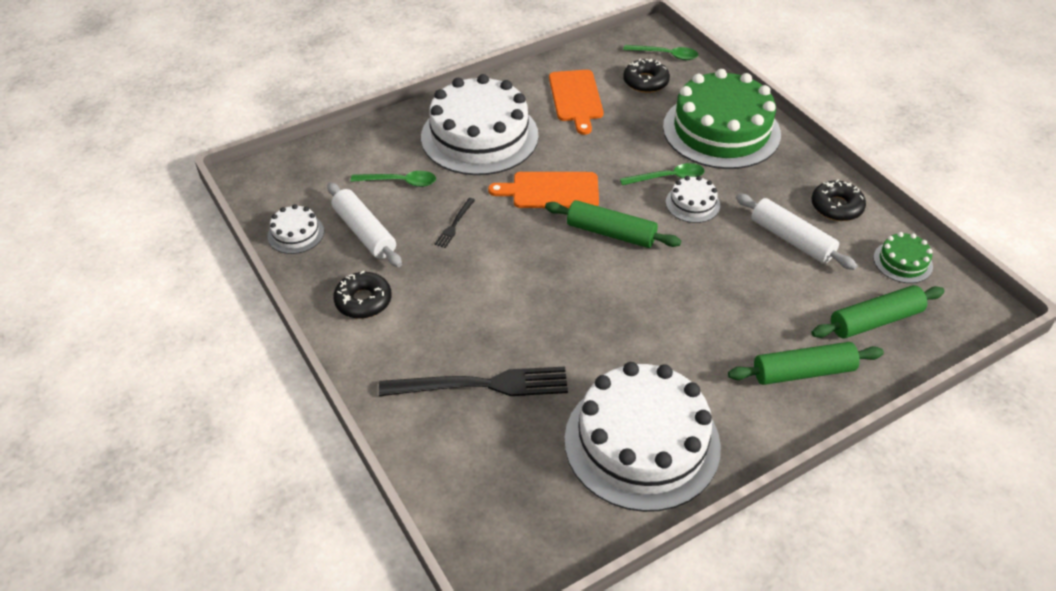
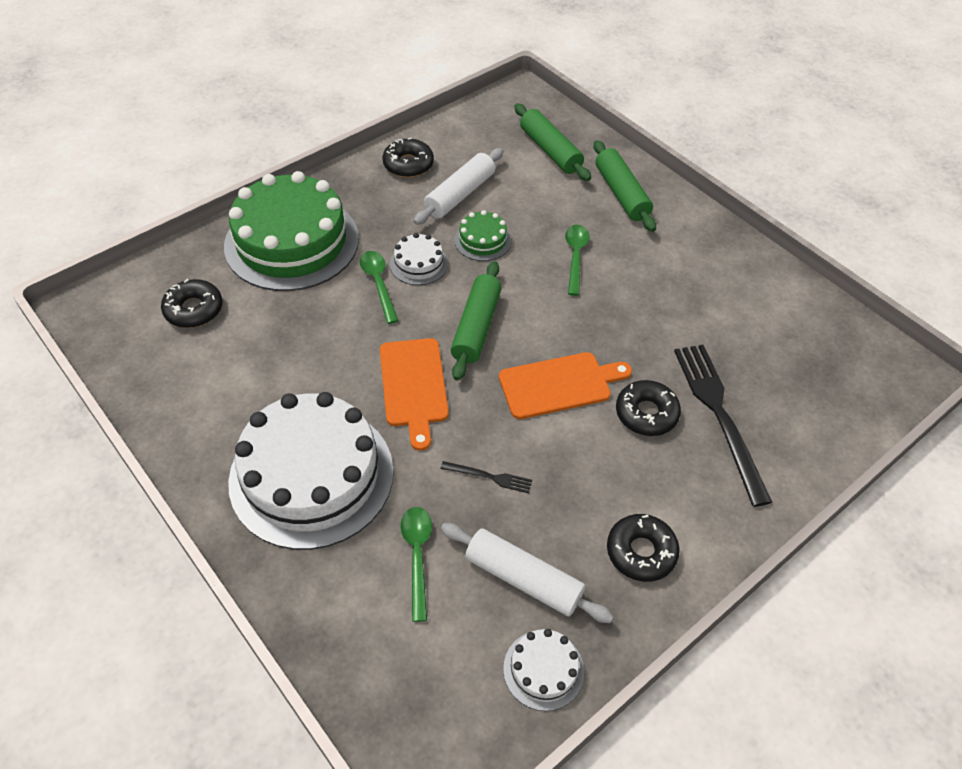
camera: 100 degrees left, 5 degrees up
(364, 232) = (523, 578): white rolling pin -> white rolling pin turned 75 degrees clockwise
(494, 331) = (646, 413): none -> black donut
(576, 98) = (227, 377): orange cutting board -> orange cutting board (559, 385)
(642, 442) = (736, 291): white cake -> none
(665, 55) = (136, 292): green spoon -> green spoon (575, 257)
(902, 262) = (475, 130): green cake -> green cake (482, 240)

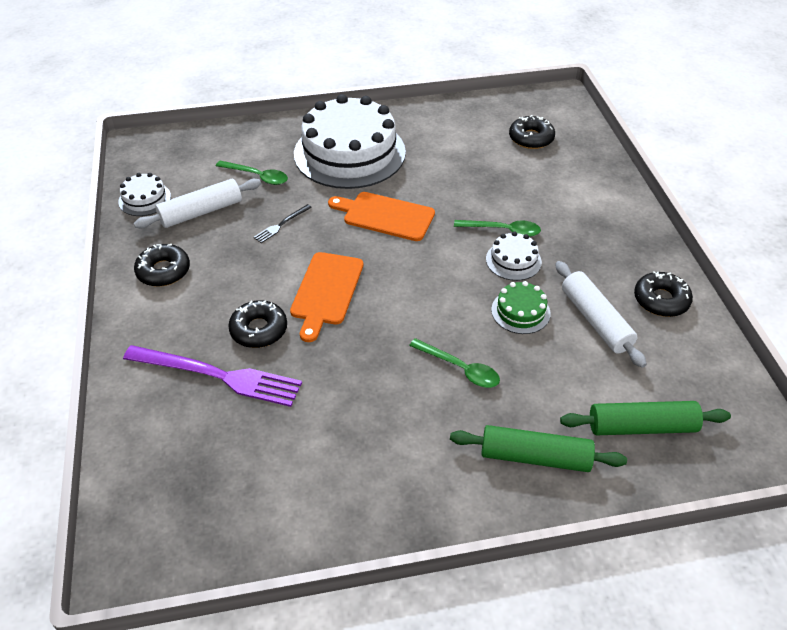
camera: 120 degrees right, 5 degrees down
(292, 242) = (580, 199): green cake -> none
(476, 327) = (418, 268): green rolling pin -> none
(719, 415) = (218, 375): black fork -> purple fork

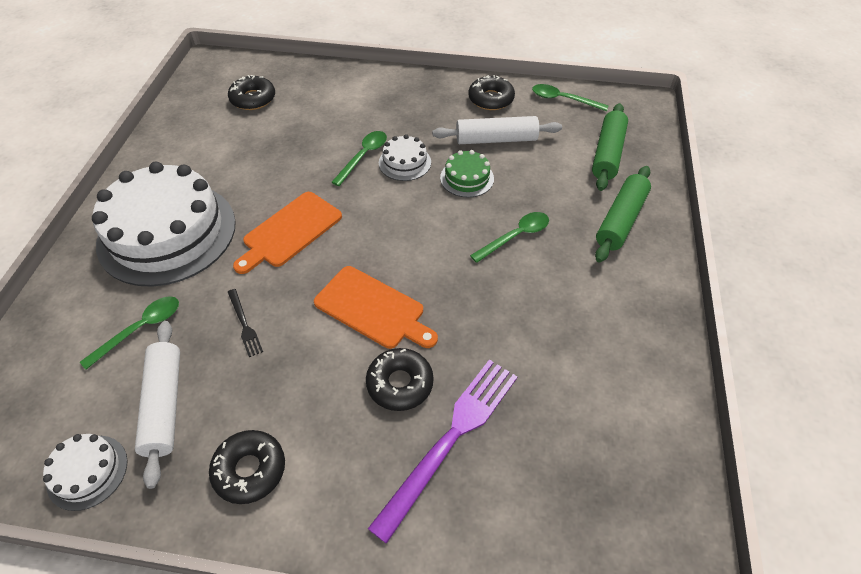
camera: 70 degrees left, 5 degrees up
(712, 365) = (563, 100): none -> green spoon

